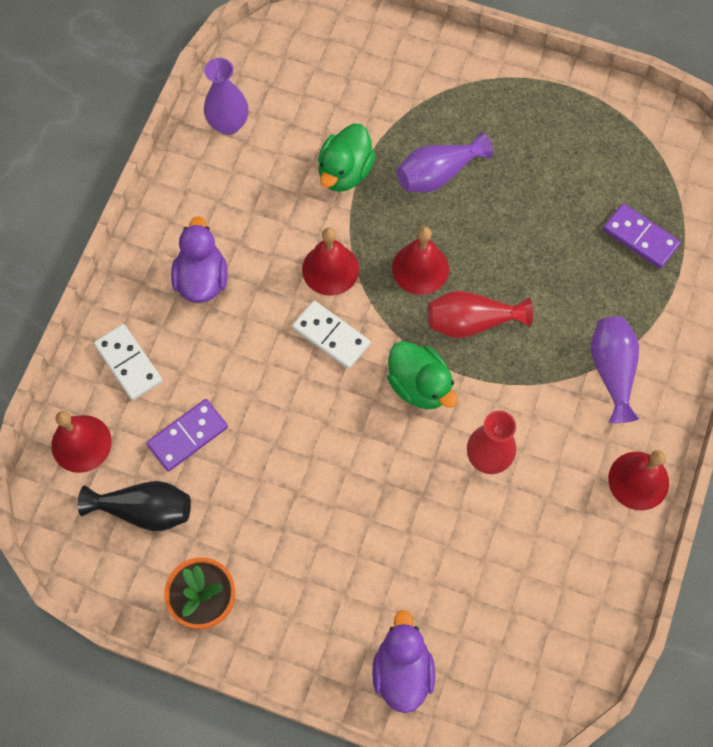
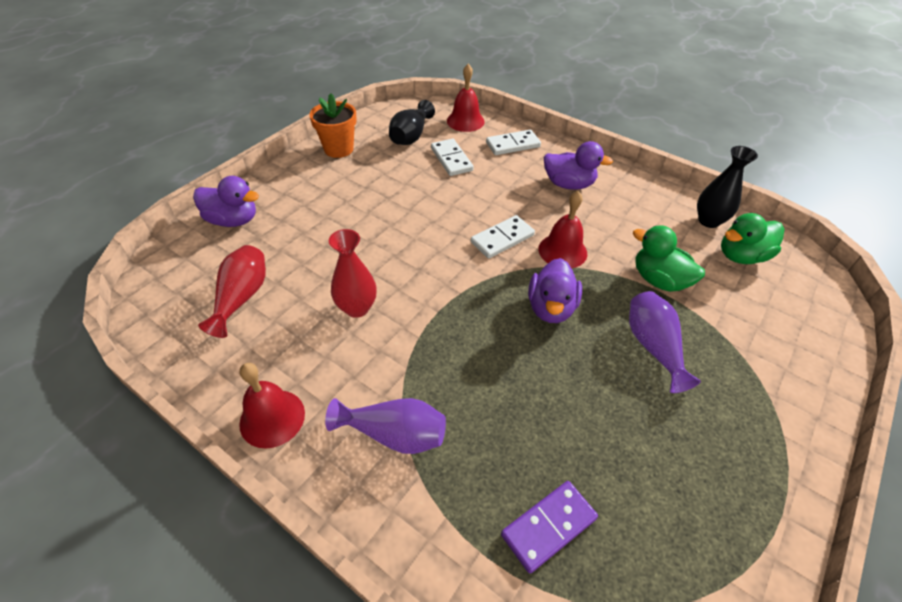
camera: 105 degrees right, 20 degrees down
(187, 436) = (451, 159): purple domino -> white domino
(228, 124) = (709, 221): purple vase -> black vase
(420, 268) = (551, 308): red bell -> purple duck
(420, 385) = (440, 280): green duck -> green duck (741, 256)
(471, 322) = (487, 330): red vase -> red vase (242, 298)

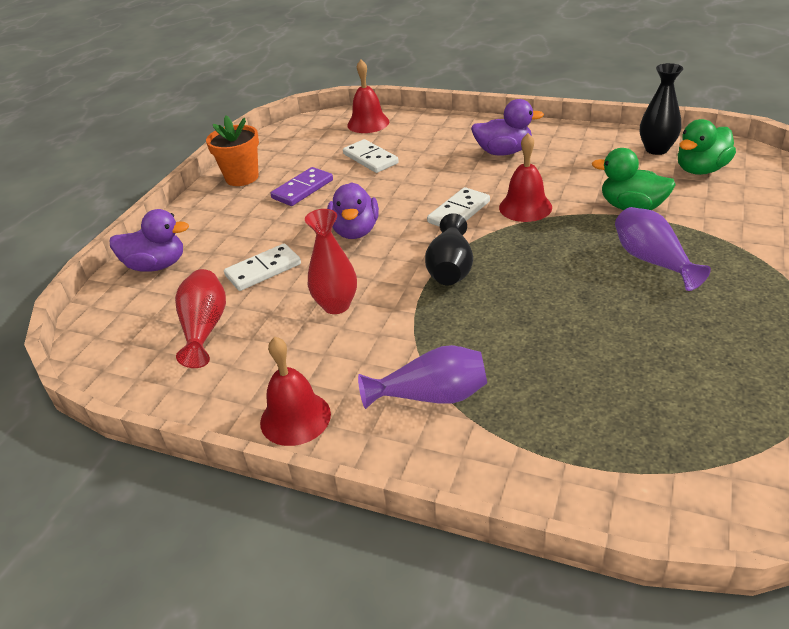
camera: 10 degrees left, 10 degrees down
(411, 136) = (316, 149): black vase -> black vase (450, 268)
(513, 145) = (429, 132): white domino -> white domino (263, 270)
(548, 526) = (622, 424): purple domino -> purple domino (302, 189)
(551, 308) = (537, 255): purple duck -> purple duck (355, 231)

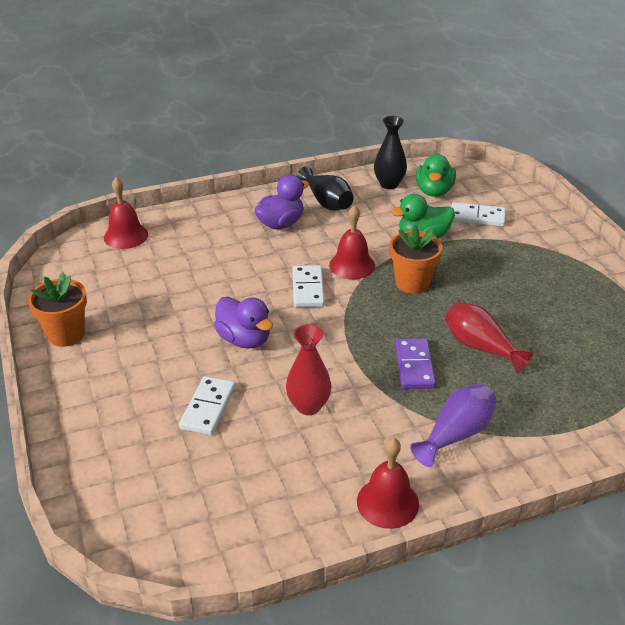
camera: 45 degrees left, 0 degrees up
(156, 265) = (96, 453): purple duck -> none
(204, 328) = (224, 480): red vase -> red vase (480, 347)
(302, 189) = (145, 322): purple domino -> purple domino (414, 366)
(370, 159) = (173, 269): white domino -> white domino (477, 217)
(450, 268) = (357, 337): black vase -> black vase (326, 202)
(565, 244) = (412, 283): none -> orange flower pot
(652, 261) = (478, 272): purple vase -> none

